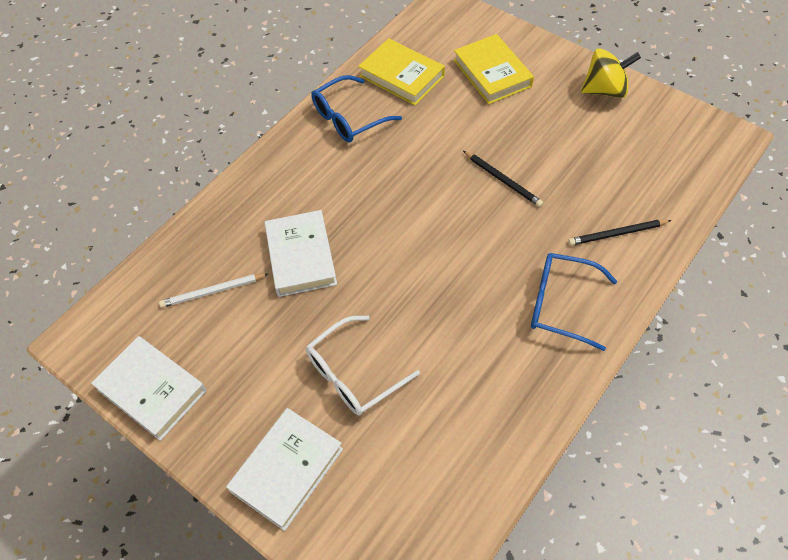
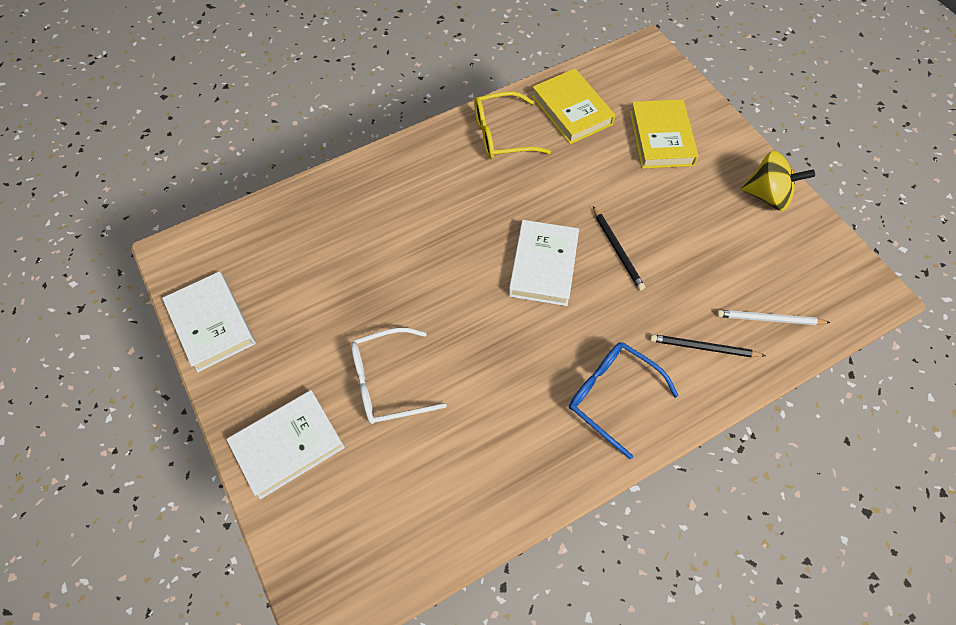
camera: 20 degrees right, 5 degrees up
(213, 292) = (303, 255): white pencil -> white pencil (769, 319)
(301, 257) = (394, 253): white book -> white book (543, 266)
(349, 118) = (502, 135): blue glasses -> yellow glasses

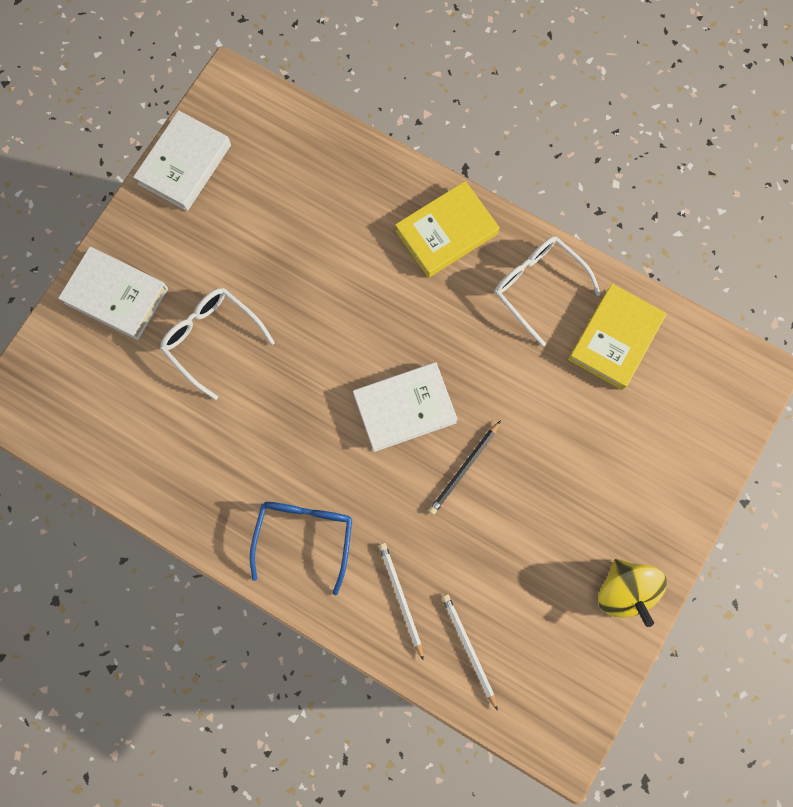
camera: 60 degrees right, 15 degrees up
(502, 135) = (538, 287): yellow glasses -> white glasses
(661, 138) = (635, 448): yellow book -> yellow book (446, 232)
(703, 347) = (401, 598): black pencil -> white pencil

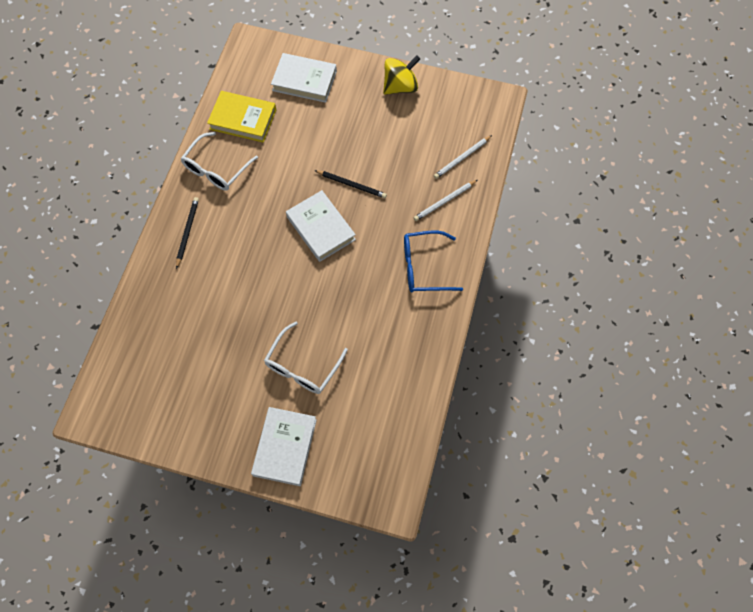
camera: 105 degrees left, 10 degrees down
(185, 164) = (164, 429): white book -> white book (304, 81)
(446, 232) = (187, 232): yellow book -> black pencil

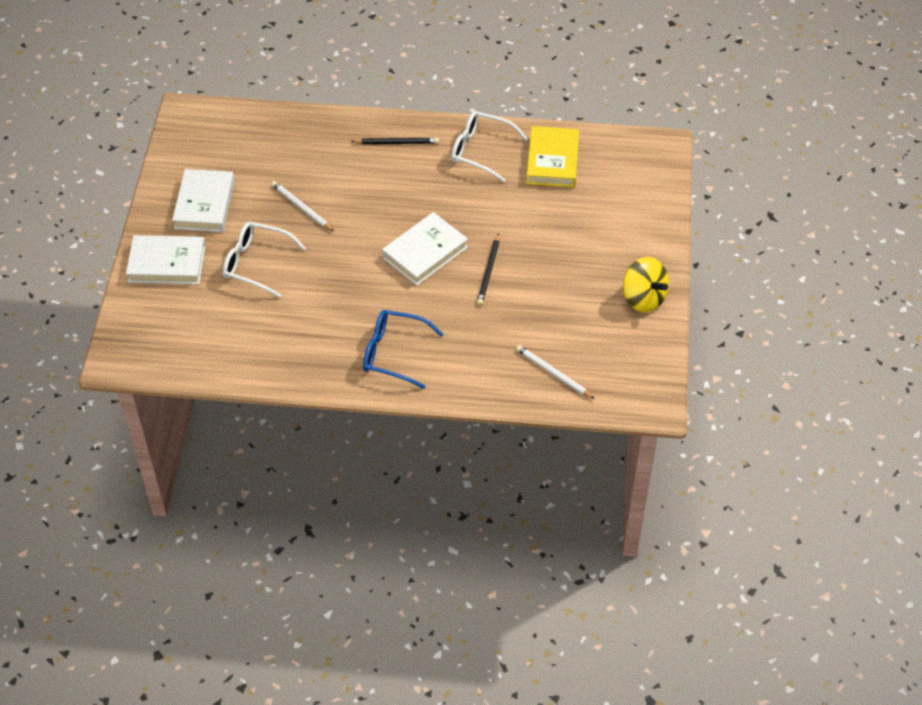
camera: 80 degrees right, 15 degrees down
(304, 81) = (623, 206): white book -> white book (204, 204)
(424, 267) = (394, 353): blue glasses -> blue glasses turned 60 degrees counterclockwise
(444, 201) = (486, 363): white pencil -> white pencil (301, 207)

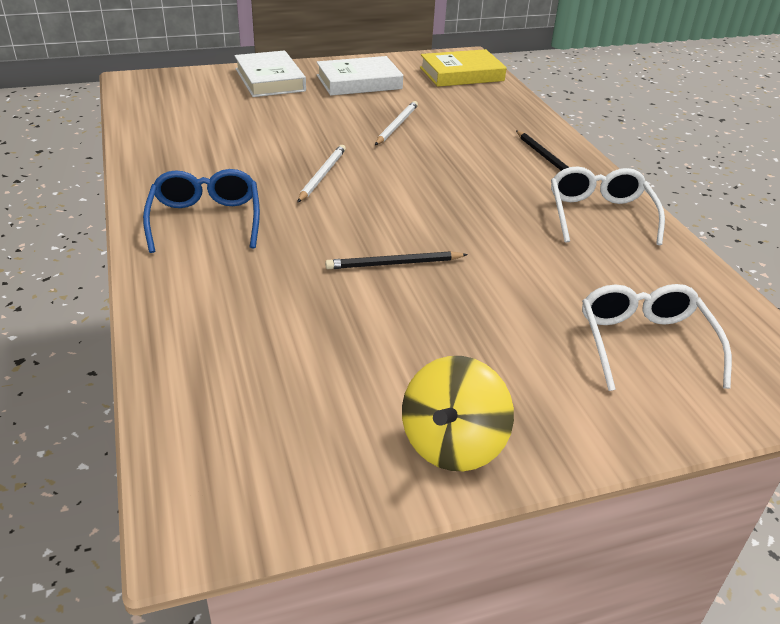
camera: 65 degrees right, 15 degrees down
(256, 263) = (299, 117): white glasses -> white glasses (644, 344)
(425, 252) = (390, 209): white book -> none
(552, 161) = (649, 276): yellow book -> yellow book (461, 74)
(553, 373) = (223, 369): white pencil -> white pencil (322, 175)

